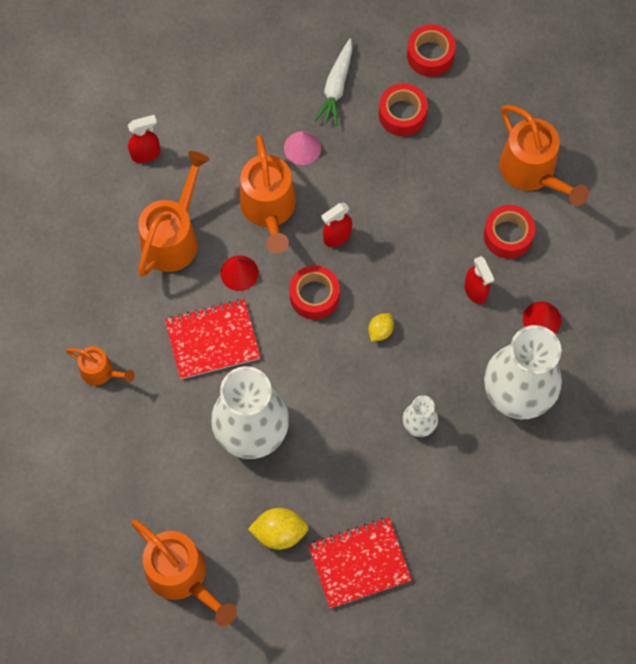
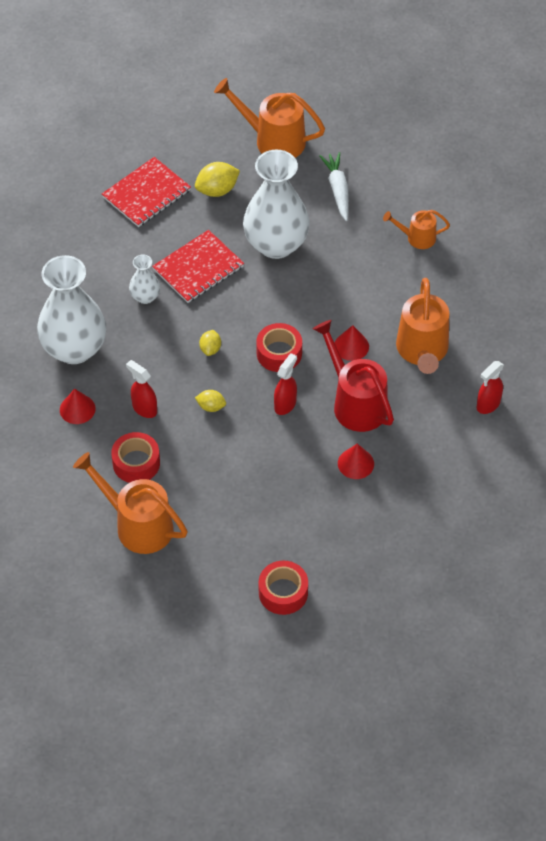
camera: 155 degrees right, 15 degrees down
(212, 340) = (343, 291): red notebook -> red notebook (198, 268)
(269, 210) = (355, 402): orange watering can -> red watering can
(302, 148) = (355, 463): pink cone -> red cone
(336, 87) = (355, 528): white carrot -> white carrot (338, 190)
(402, 114) = (281, 528): red tape -> none
(409, 265) = (211, 407): none -> yellow lemon

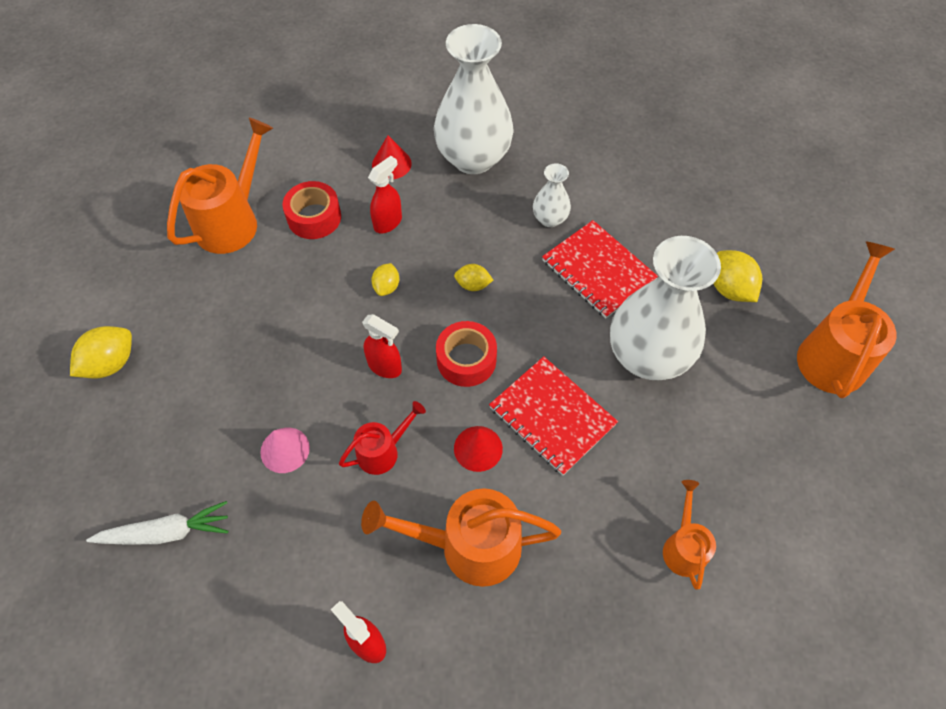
camera: 90 degrees right, 5 degrees up
(146, 194) = (710, 215): red notebook -> red notebook (552, 416)
(283, 592) = (111, 363): red tape -> yellow lemon
(338, 190) = (758, 435): white carrot -> white carrot (166, 532)
(355, 402) = (383, 451): red watering can -> red watering can, size x0.56
(355, 463) = (285, 450): red cone -> pink cone

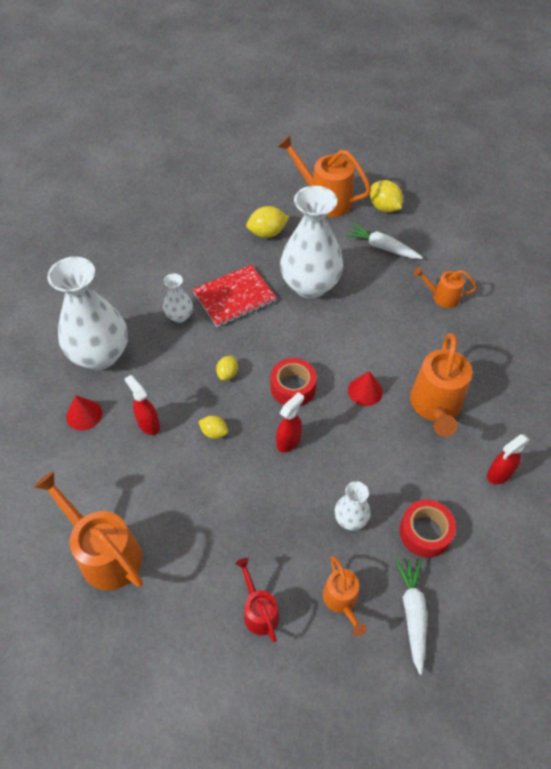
camera: 80 degrees left, 5 degrees down
(111, 363) = (242, 669): yellow lemon -> yellow lemon (384, 207)
(181, 451) = (342, 601): none -> orange watering can
(285, 450) = (350, 519): pink cone -> white vase
(314, 217) = (124, 481): red tape -> red tape (425, 532)
(383, 451) = (360, 450): red watering can -> red watering can (259, 611)
(552, 416) = (346, 344): red notebook -> none
(760, 447) = (382, 247): none -> white carrot

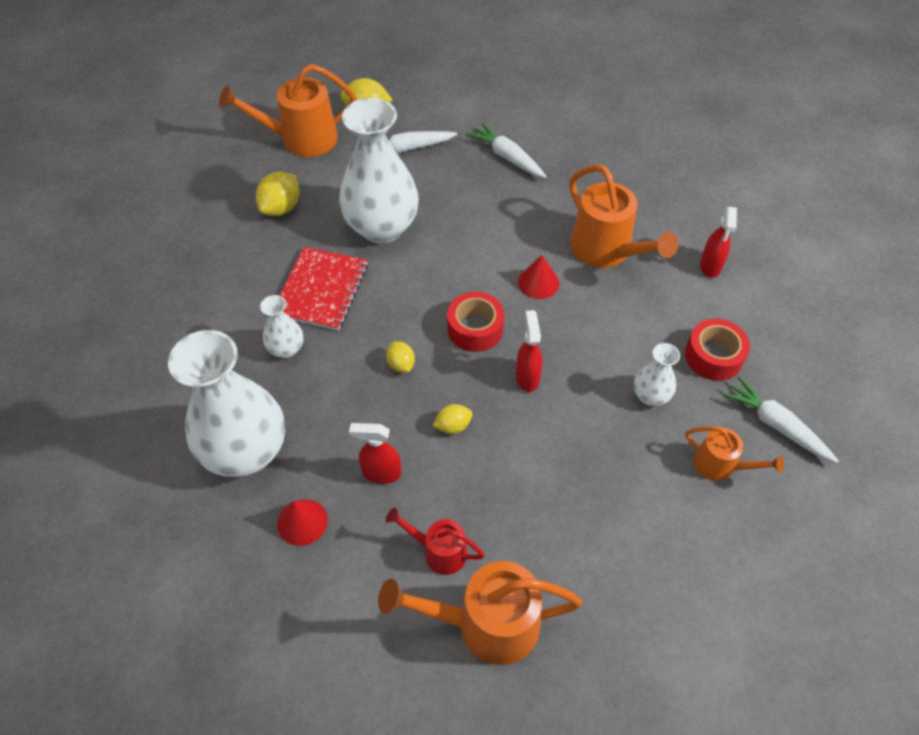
camera: 45 degrees left, 0 degrees up
(259, 611) = (672, 536): red watering can -> red watering can (438, 551)
(442, 297) = (507, 157): orange watering can -> white carrot

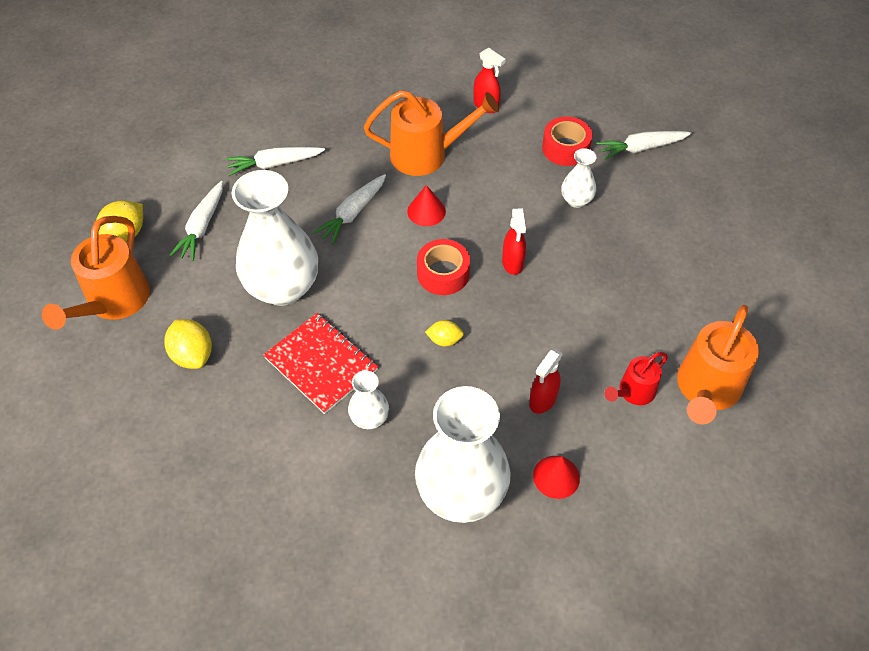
camera: 60 degrees left, 0 degrees up
(453, 426) = (527, 332): yellow lemon -> none
(495, 233) = (353, 213): none -> white carrot
(527, 377) = (512, 263): red spray bottle -> red spray bottle turned 120 degrees counterclockwise
(720, 465) = (655, 194): orange watering can -> none

